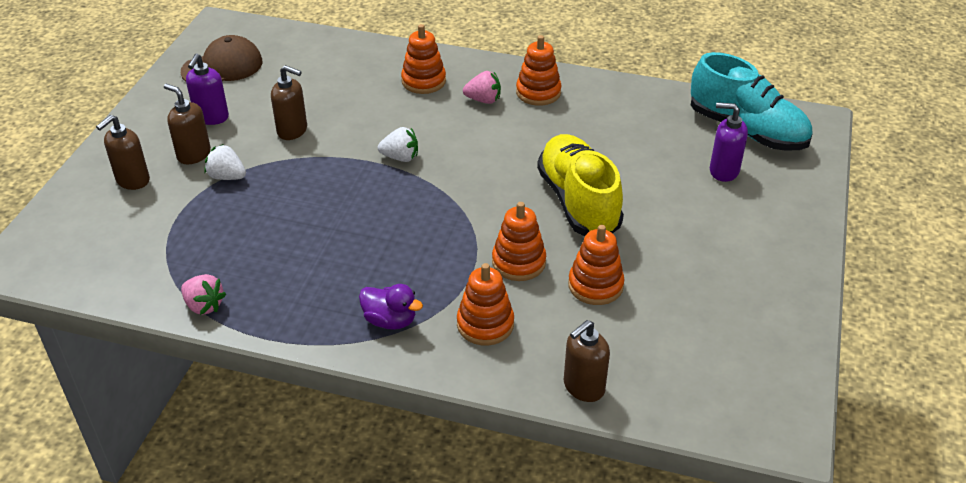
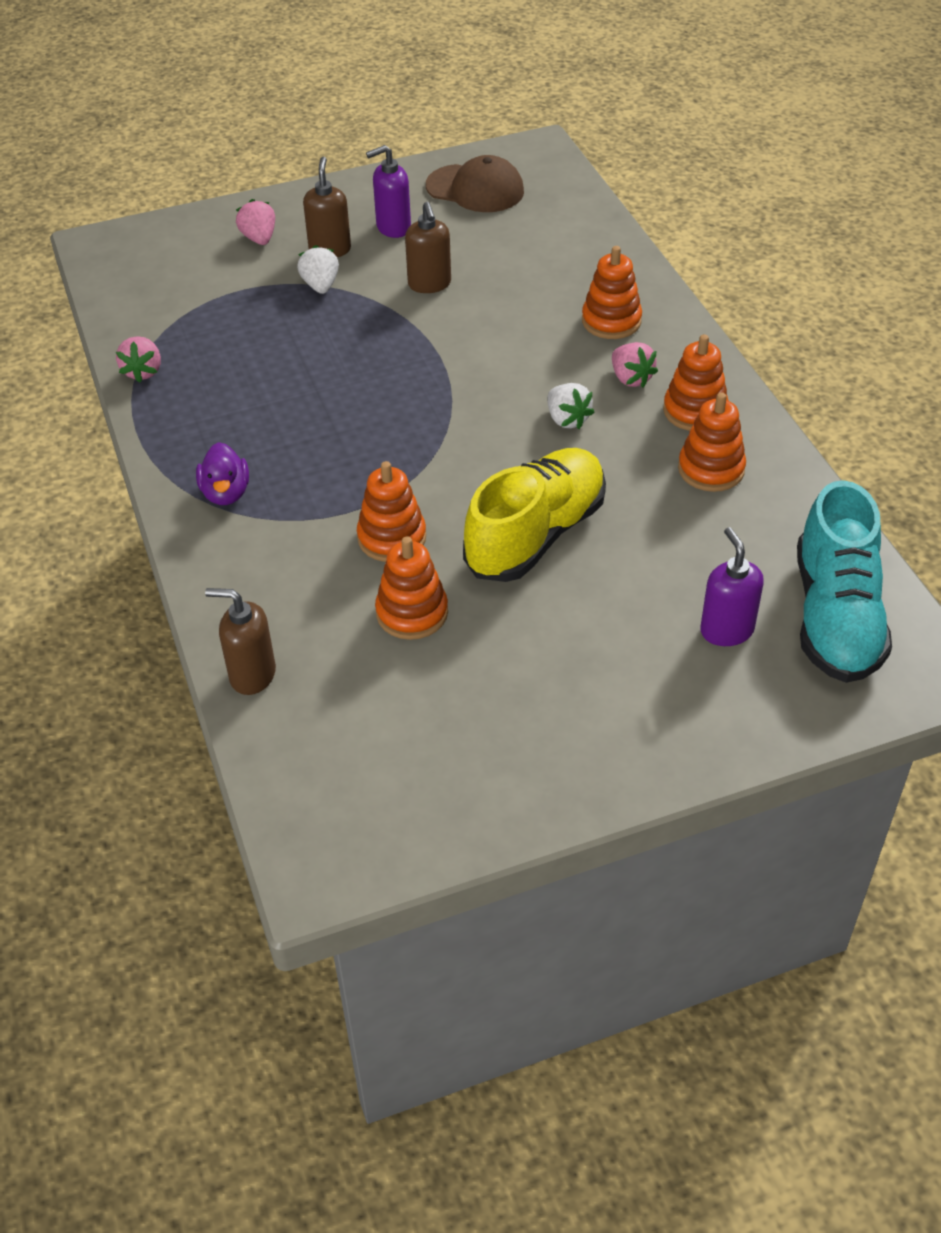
camera: 55 degrees right, 5 degrees up
(132, 180) = (259, 238): brown soap dispenser -> pink strawberry
(400, 157) = (467, 373): white strawberry -> white strawberry (567, 419)
(485, 324) = (278, 559): orange stacking toy -> orange stacking toy (711, 469)

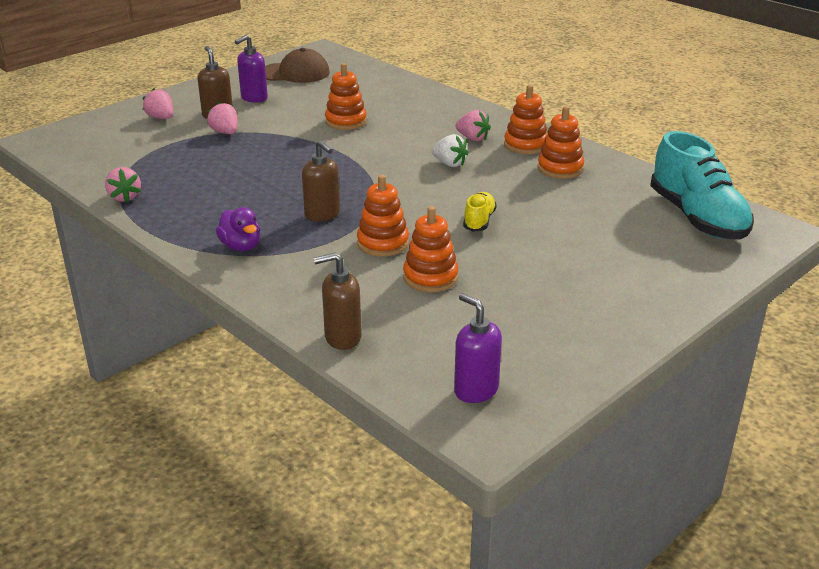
camera: 25 degrees left, 15 degrees down
(320, 285) = (225, 132): white strawberry -> pink strawberry
(429, 284) = (302, 119): brown soap dispenser -> brown soap dispenser (322, 215)
(535, 535) = (479, 221): yellow shoe -> yellow shoe, size x0.47
(611, 321) = (436, 115): orange stacking toy -> orange stacking toy (345, 121)
(726, 630) = (640, 238): purple soap dispenser -> purple soap dispenser (475, 390)

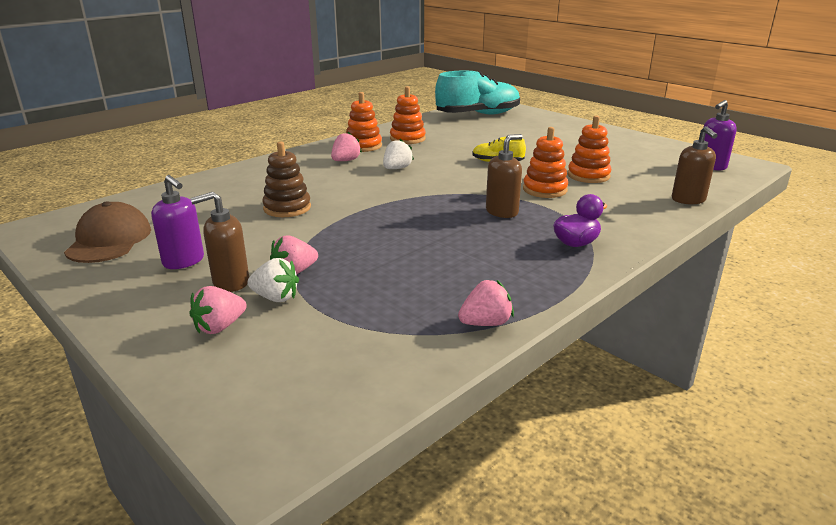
camera: 90 degrees left, 5 degrees down
(190, 129) = (275, 297): none -> white strawberry
(345, 121) = (287, 208): orange stacking toy -> brown stacking toy

